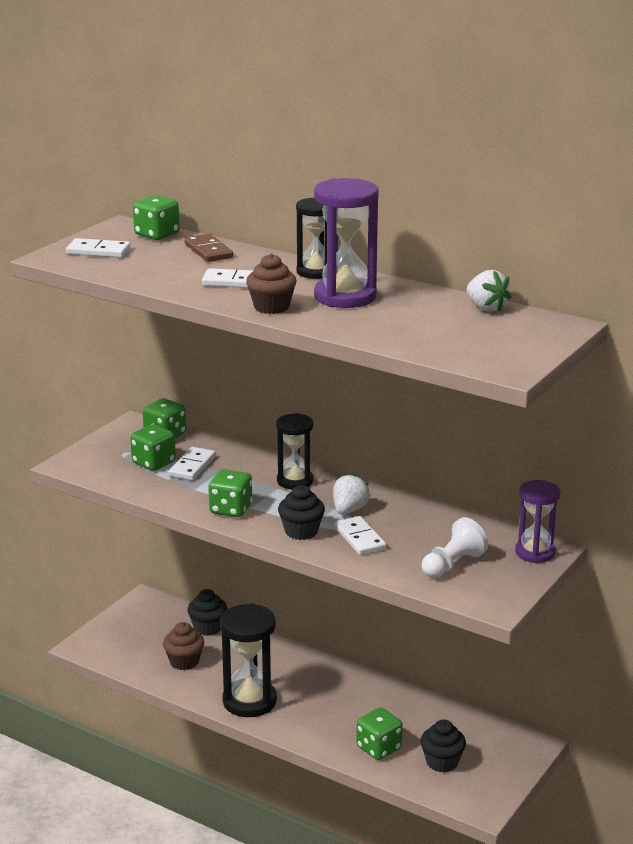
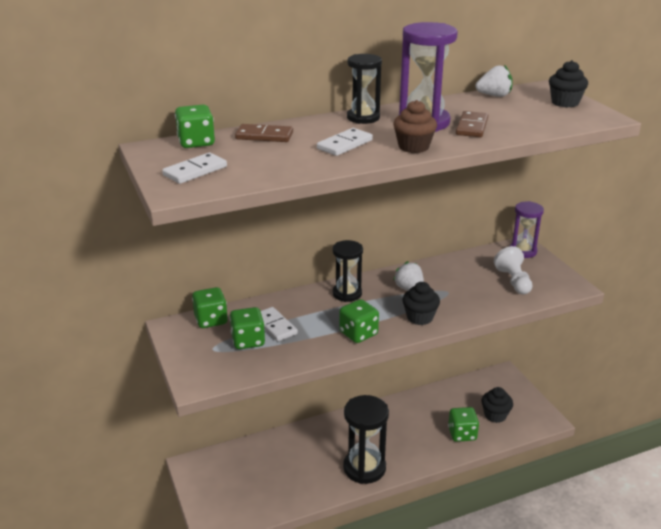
camera: 55 degrees left, 5 degrees up
(184, 662) = (288, 479): brown cupcake -> none
(208, 628) = (260, 449): black cupcake -> black cupcake (565, 103)
(360, 538) = (451, 299): white domino -> none
(367, 317) = (471, 127): none -> brown domino

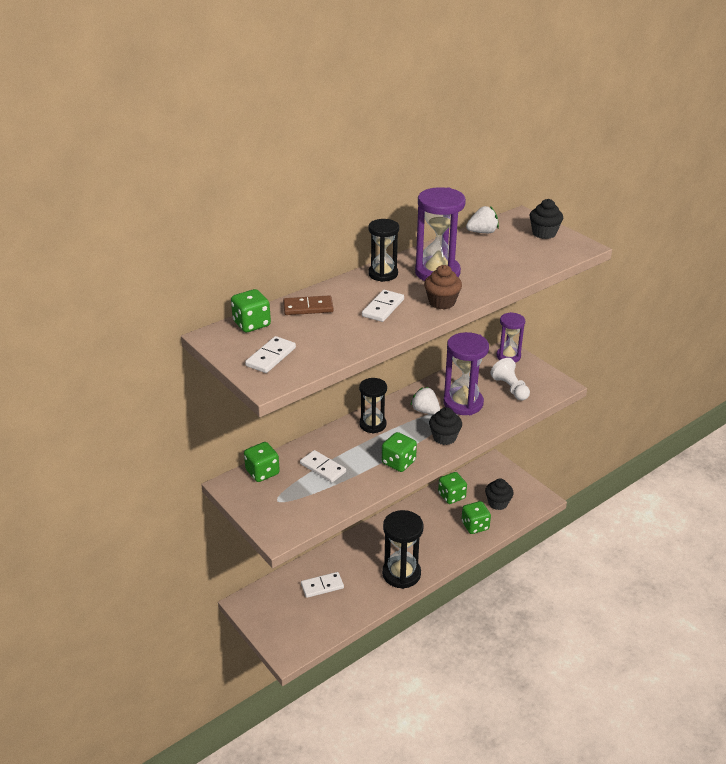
camera: 15 degrees left, 5 degrees up
(248, 341) = (305, 486): green dice -> green dice (451, 496)
(276, 464) = (322, 586): none -> white domino
(454, 288) = (463, 403): none -> purple hourglass
(471, 127) = (479, 272): brown domino -> none

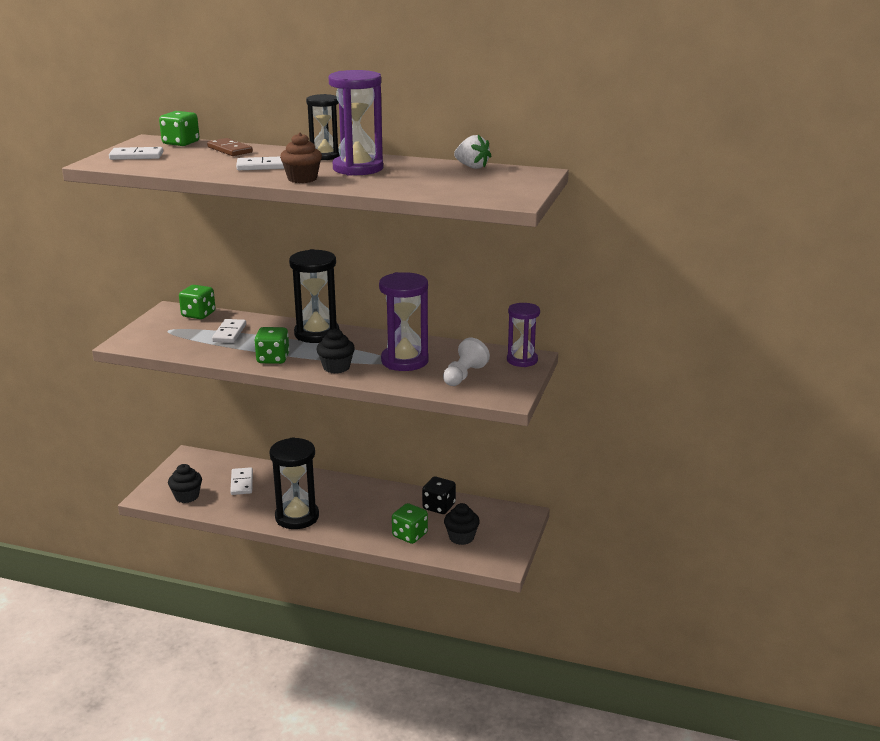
camera: 55 degrees right, 10 degrees down
(322, 586) = (242, 483): white domino -> white domino turned 45 degrees clockwise
(372, 425) = (317, 334): black hourglass -> black hourglass, size x1.52
(425, 411) = (368, 348): white strawberry -> none
(451, 496) = (439, 507): green dice -> black dice
(544, 233) = (515, 184): black cupcake -> black cupcake (187, 496)

